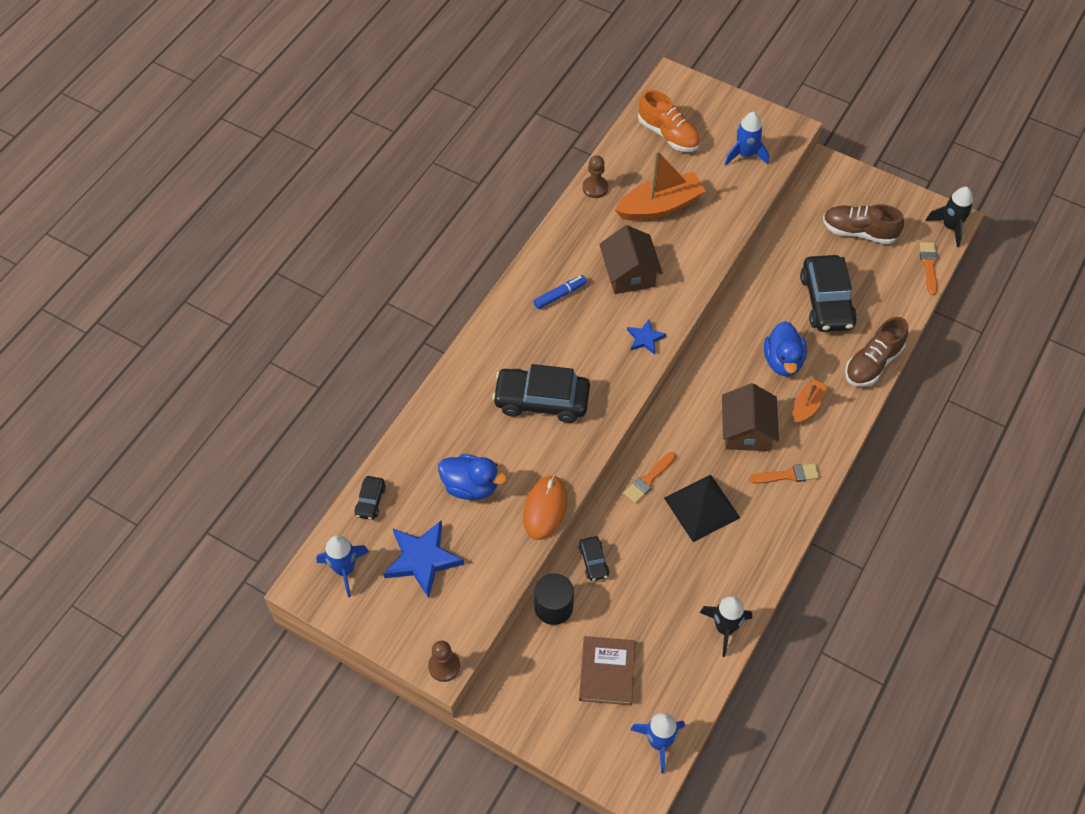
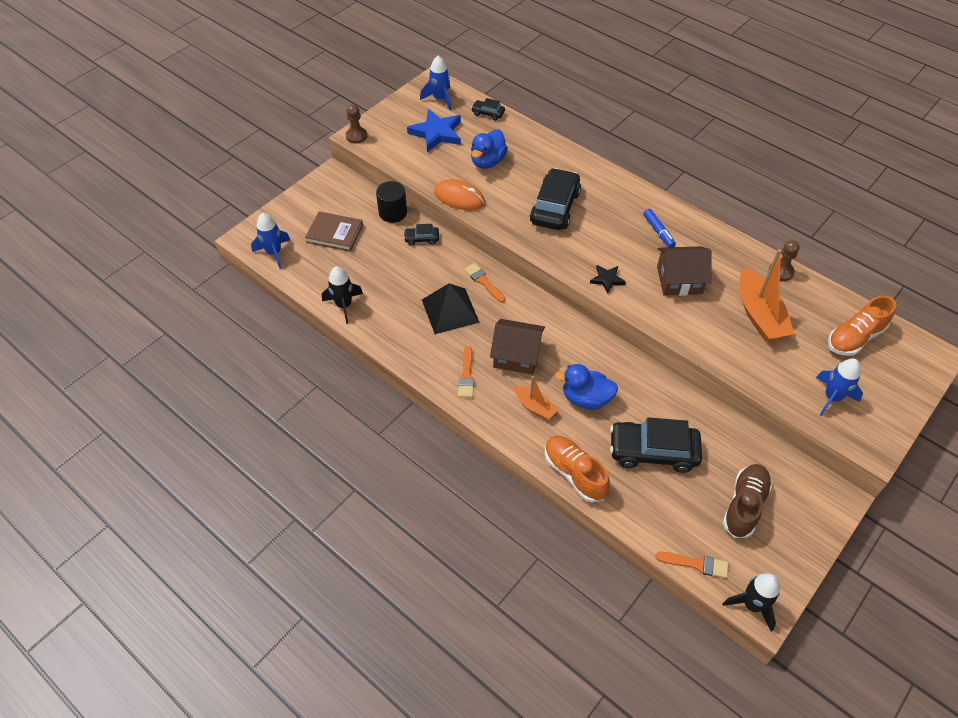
camera: 100 degrees right, 5 degrees down
(645, 338) = (607, 279): blue star -> black star
(872, 363) = (574, 473): brown shoe -> orange shoe

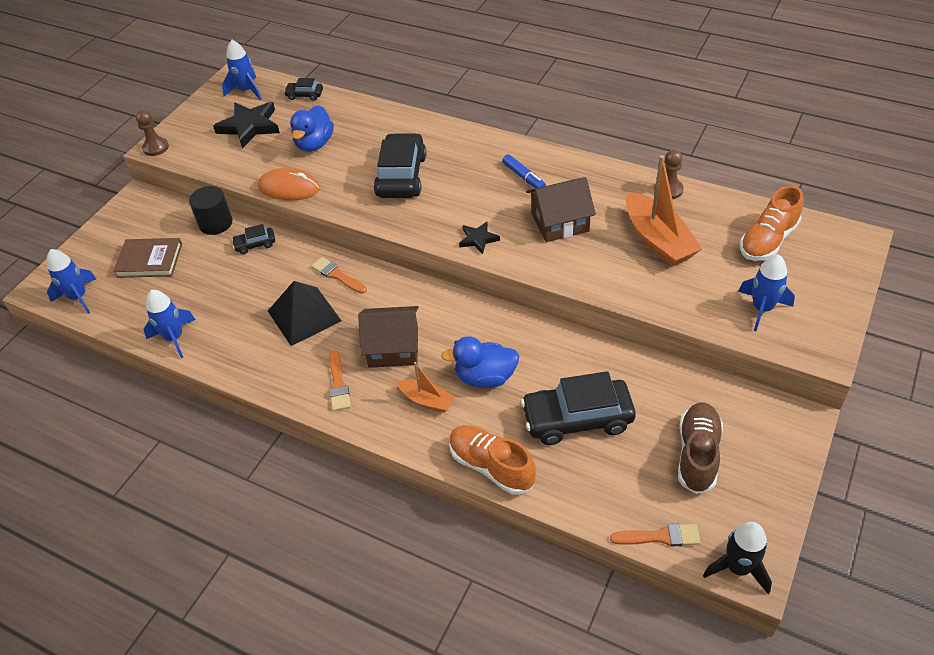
camera: 10 degrees left, 5 degrees down
(344, 305) = (174, 338): black rocket -> blue rocket
(436, 133) = (249, 126): blue star -> black star

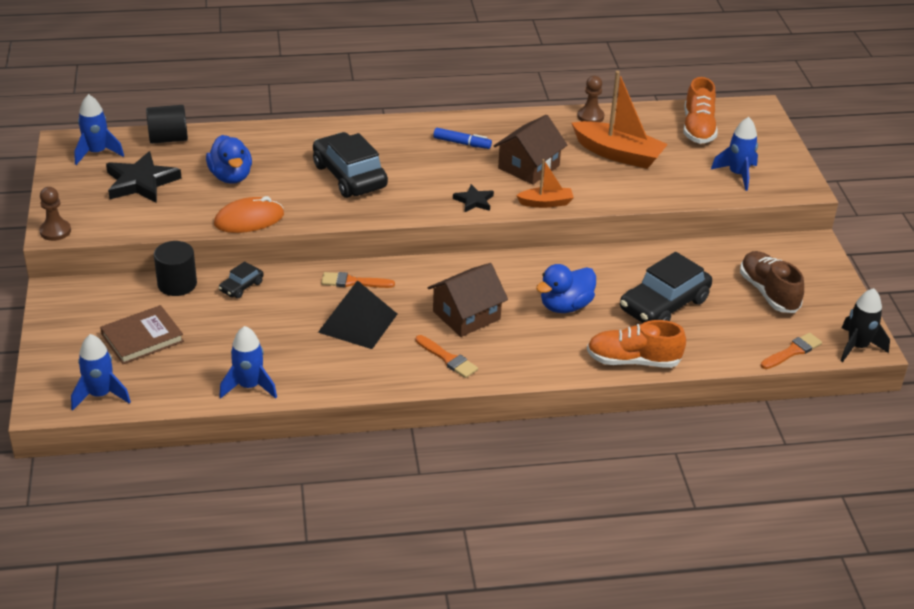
camera: 40 degrees left, 10 degrees down
(304, 95) = (168, 139): black car -> black cylinder
(427, 400) = (536, 340): orange boat -> orange boat (546, 203)

